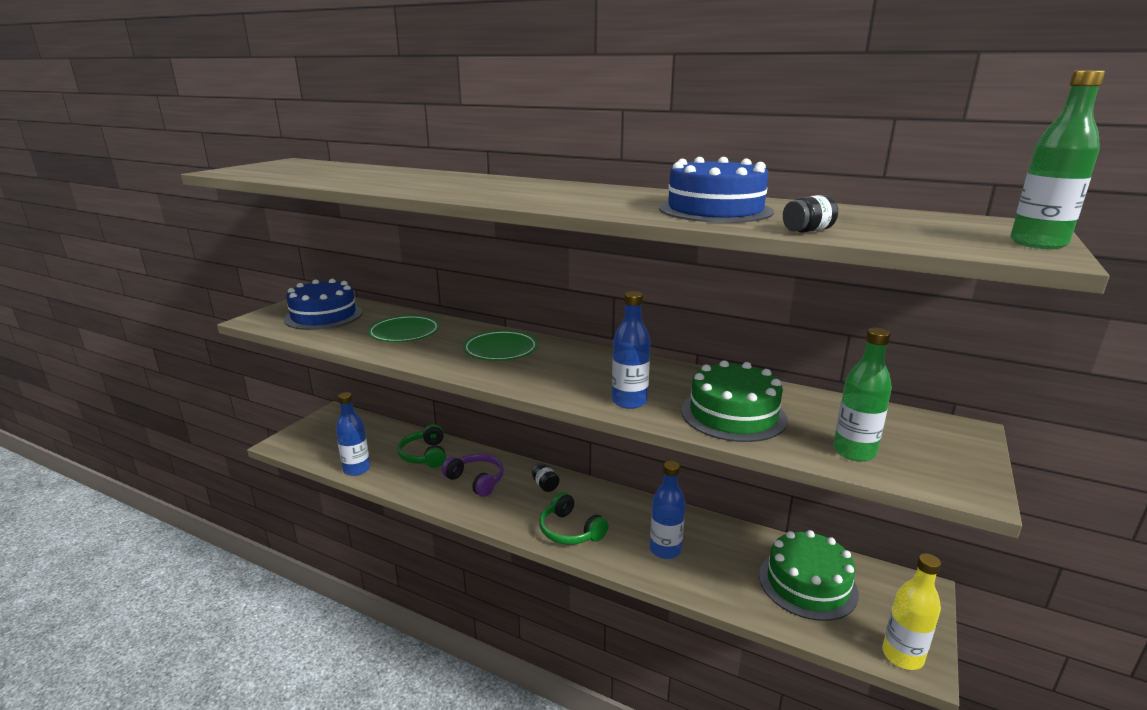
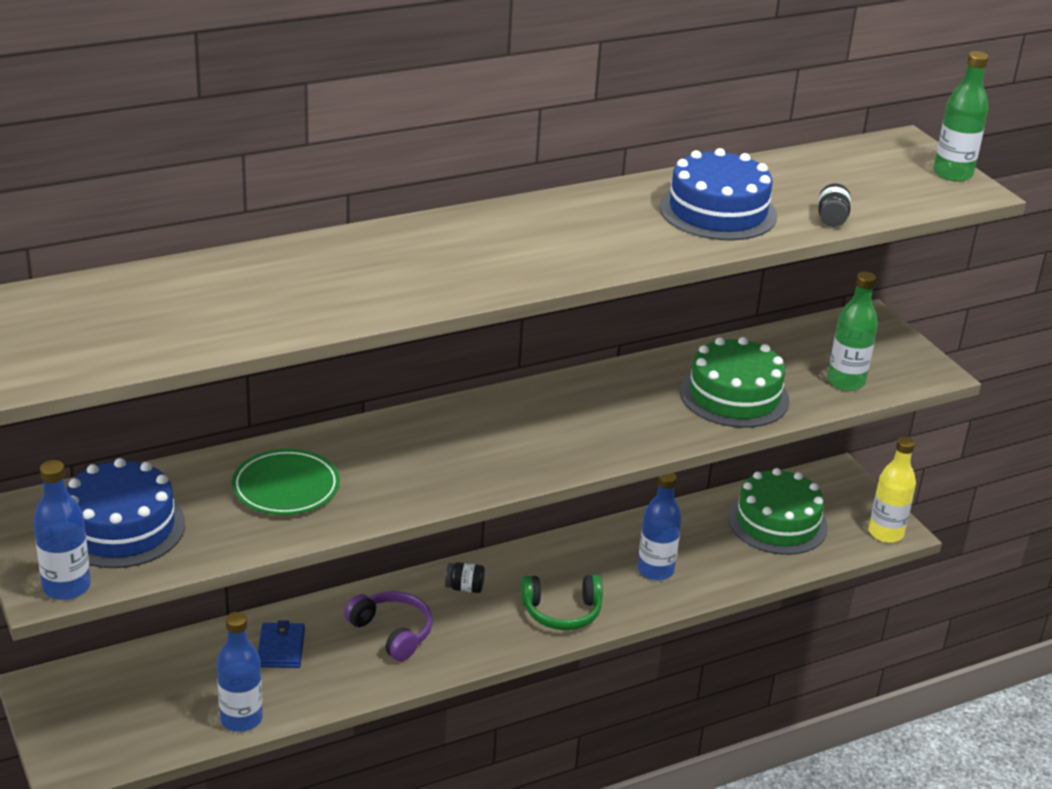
camera: 55 degrees left, 10 degrees up
(425, 455) = (281, 648): green headphones -> blue wallet
(476, 480) = (392, 632): purple headphones -> purple headphones turned 60 degrees clockwise
(500, 350) = (434, 445): green plate -> none
(629, 401) = (650, 431): blue bottle -> blue bottle (66, 587)

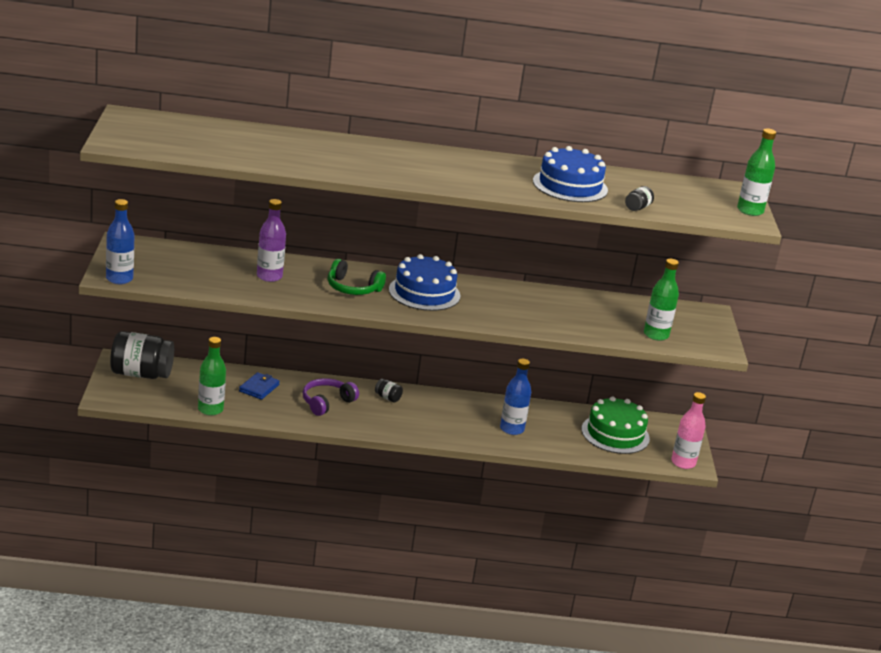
camera: 25 degrees right, 5 degrees down
(90, 698) = (141, 374): none -> black jar
(121, 527) = (168, 265): blue cake -> blue cake (424, 293)
(241, 719) = (210, 409): blue bottle -> green bottle
(286, 487) = (269, 276): green plate -> purple bottle
(392, 632) = (327, 402): purple headphones -> purple headphones turned 120 degrees counterclockwise
(562, 612) = (434, 427): green headphones -> green headphones (352, 288)
(734, 396) = (575, 319): green cake -> none
(885, 533) = (683, 463): yellow bottle -> pink bottle

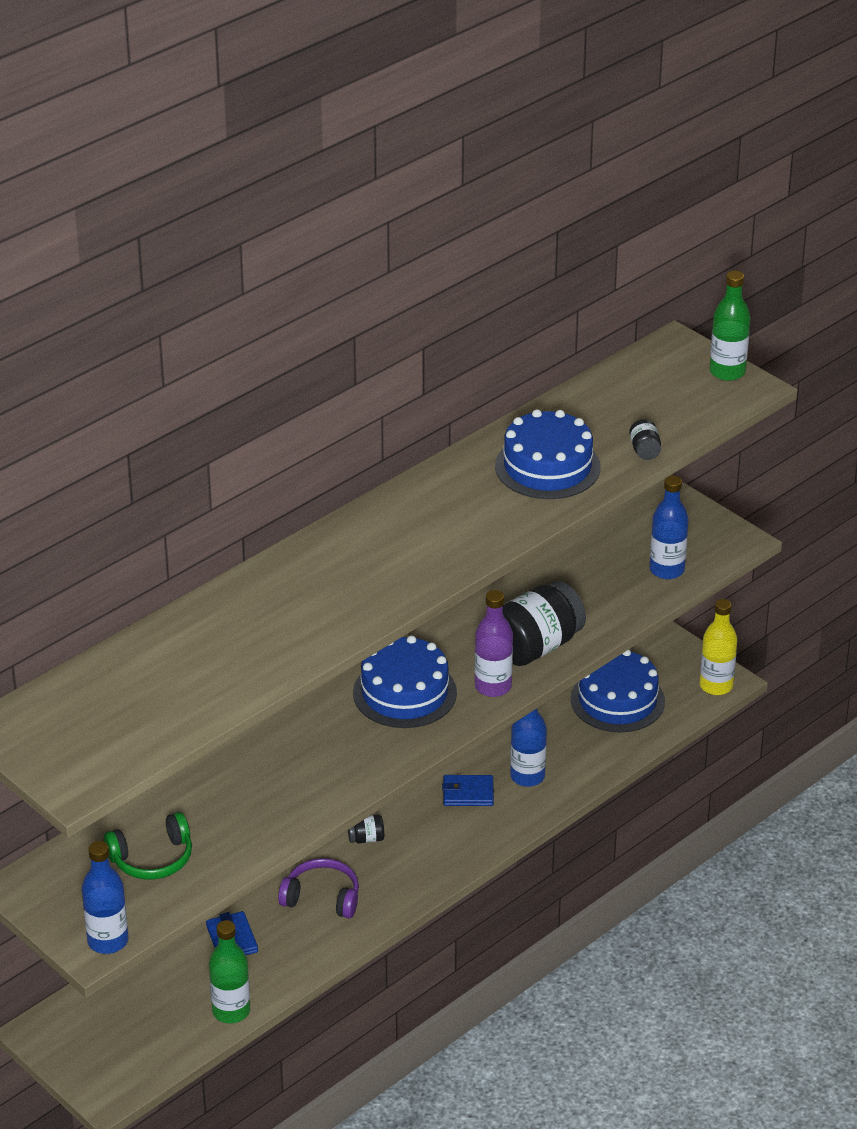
camera: 40 degrees left, 10 degrees up
(141, 374) = (90, 1029): black jar -> black jar (535, 646)
(269, 276) = (237, 802): purple bottle -> purple bottle (493, 686)
(327, 402) = (322, 898): purple headphones -> purple headphones turned 105 degrees clockwise
(352, 288) = (335, 746): green headphones -> green headphones (152, 858)
(469, 415) = (468, 793): none -> blue wallet
(615, 434) = (617, 700): green cake -> blue cake
(656, 335) = (667, 570): green bottle -> blue bottle
(683, 463) = (716, 686): pink bottle -> yellow bottle

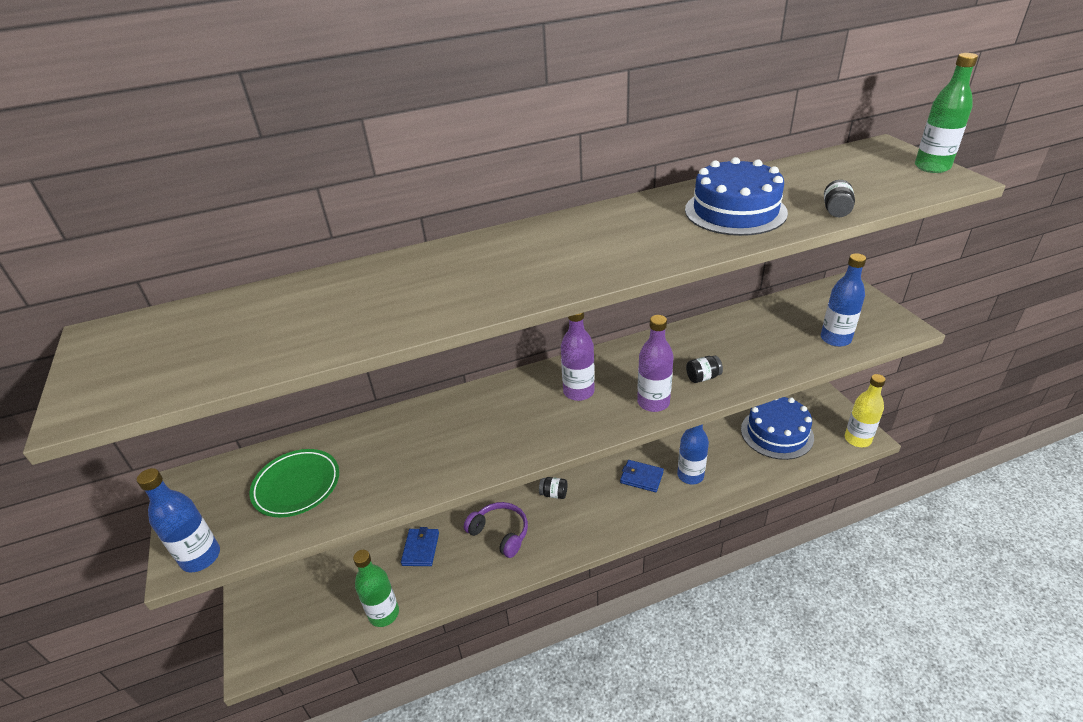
camera: 25 degrees right, 0 degrees up
(152, 858) = (297, 486): green headphones -> green plate
(404, 693) = (578, 392): blue cake -> purple bottle
(535, 646) = (703, 377): black jar -> black jar, size x0.43

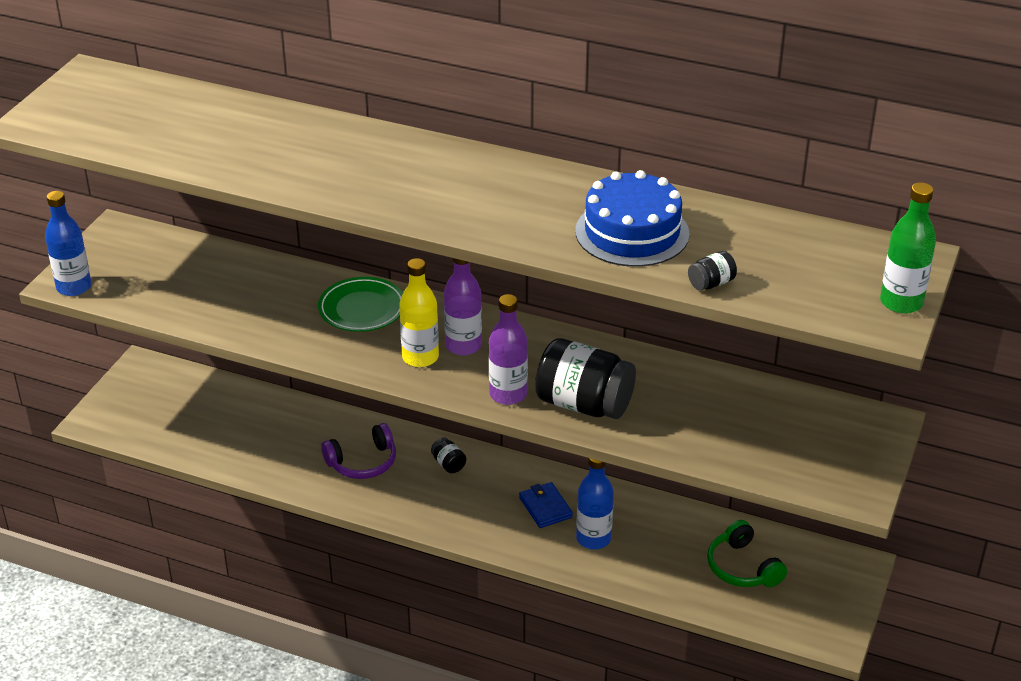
camera: 40 degrees right, 0 degrees up
(297, 486) = (178, 279): green plate -> green plate (362, 309)
(384, 614) = (208, 455): green bottle -> none
(421, 549) = (288, 428): blue wallet -> none
(500, 533) = (363, 462): purple headphones -> purple headphones turned 75 degrees clockwise
(703, 377) = (584, 404): black jar -> black jar, size x2.34
(776, 433) = (742, 567): blue cake -> green headphones
(835, 339) = (768, 457): blue bottle -> none
(857, 439) = (820, 633): yellow bottle -> yellow bottle (420, 357)

